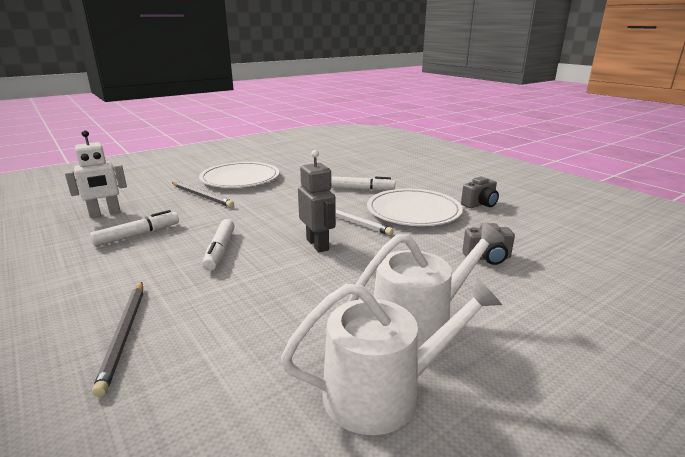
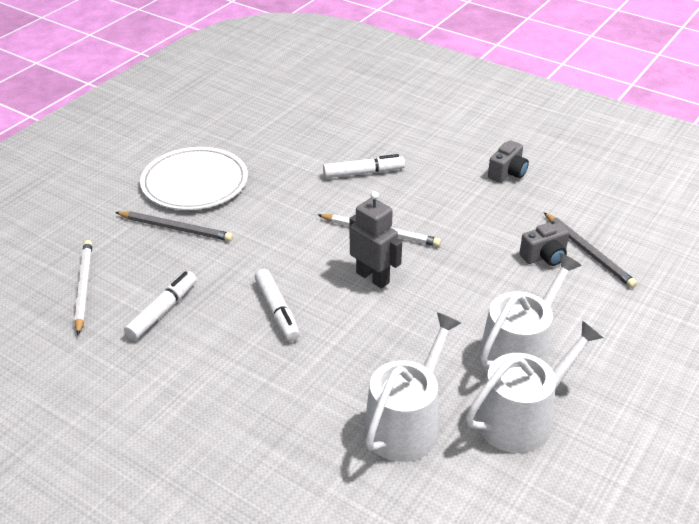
camera: 20 degrees left, 15 degrees up
(105, 214) = (84, 287): white robot -> white pencil
(124, 335) = (279, 430): grey pencil -> grey pencil (588, 252)
(248, 363) = (406, 424): none -> white watering can
(413, 211) = (442, 201): white plate -> none

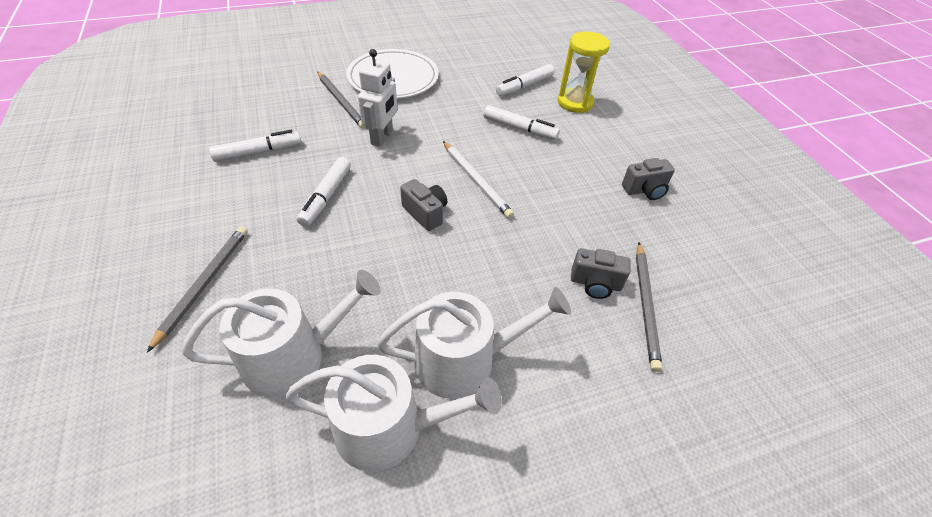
camera: 35 degrees right, 10 degrees up
(84, 287) = (238, 110): white pencil -> none
(258, 239) = (382, 137): none -> white robot
(271, 427) = (204, 284): none -> grey pencil
(323, 133) = (524, 86): none -> white marker
(373, 277) = (425, 213): grey robot -> grey camera
(381, 128) = (575, 103): none -> yellow hourglass

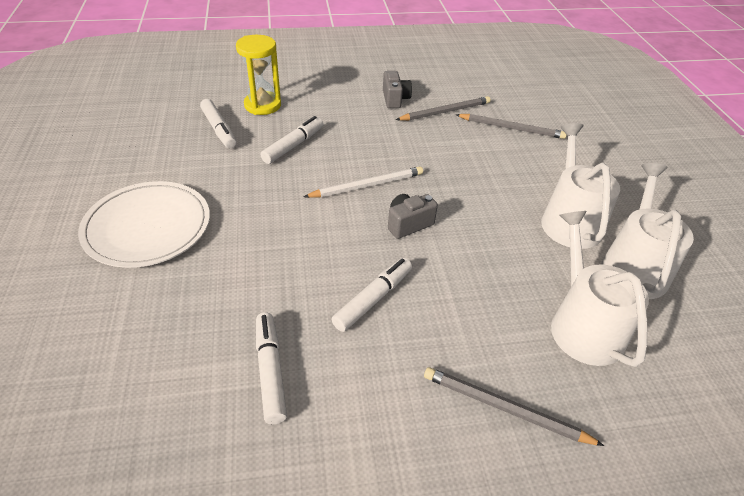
camera: 80 degrees left, 5 degrees down
(326, 196) = (373, 299): white marker -> white marker turned 75 degrees counterclockwise
(341, 101) = (182, 280): grey pencil -> grey pencil (445, 111)
(382, 137) = (275, 246): white robot -> none
(595, 283) = (493, 145): grey camera -> none

